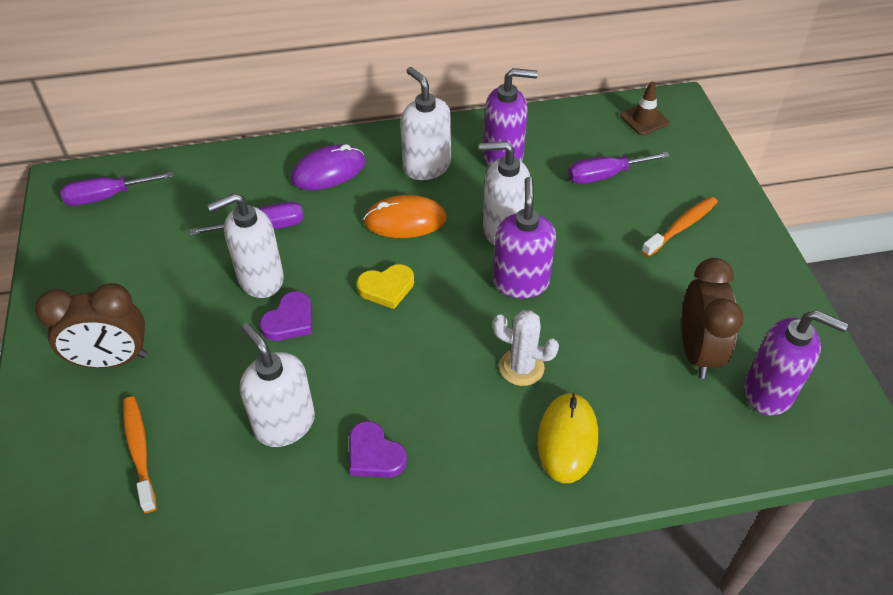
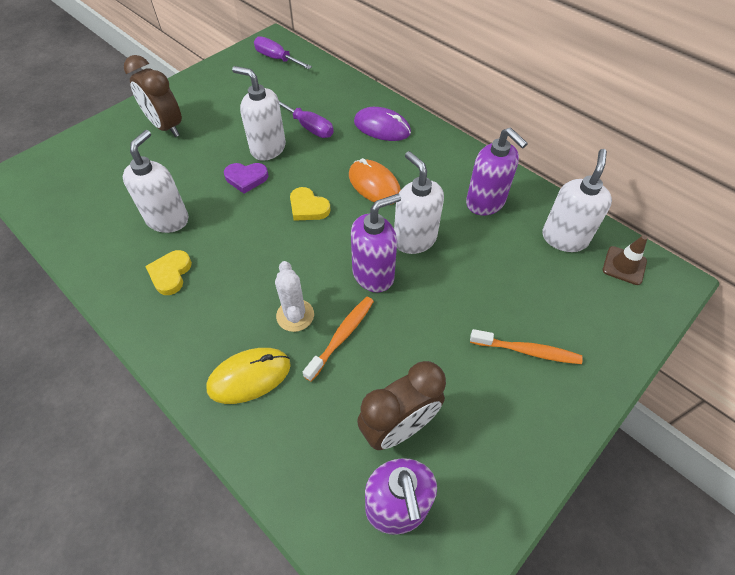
camera: 55 degrees right, 5 degrees up
(139, 451) = (113, 172): orange toothbrush -> orange toothbrush (342, 336)
(374, 454) = (170, 274): purple heart -> yellow heart
(426, 166) = (433, 168): white soap dispenser -> white soap dispenser (564, 238)
(605, 175) = (531, 271): purple screwdriver -> none

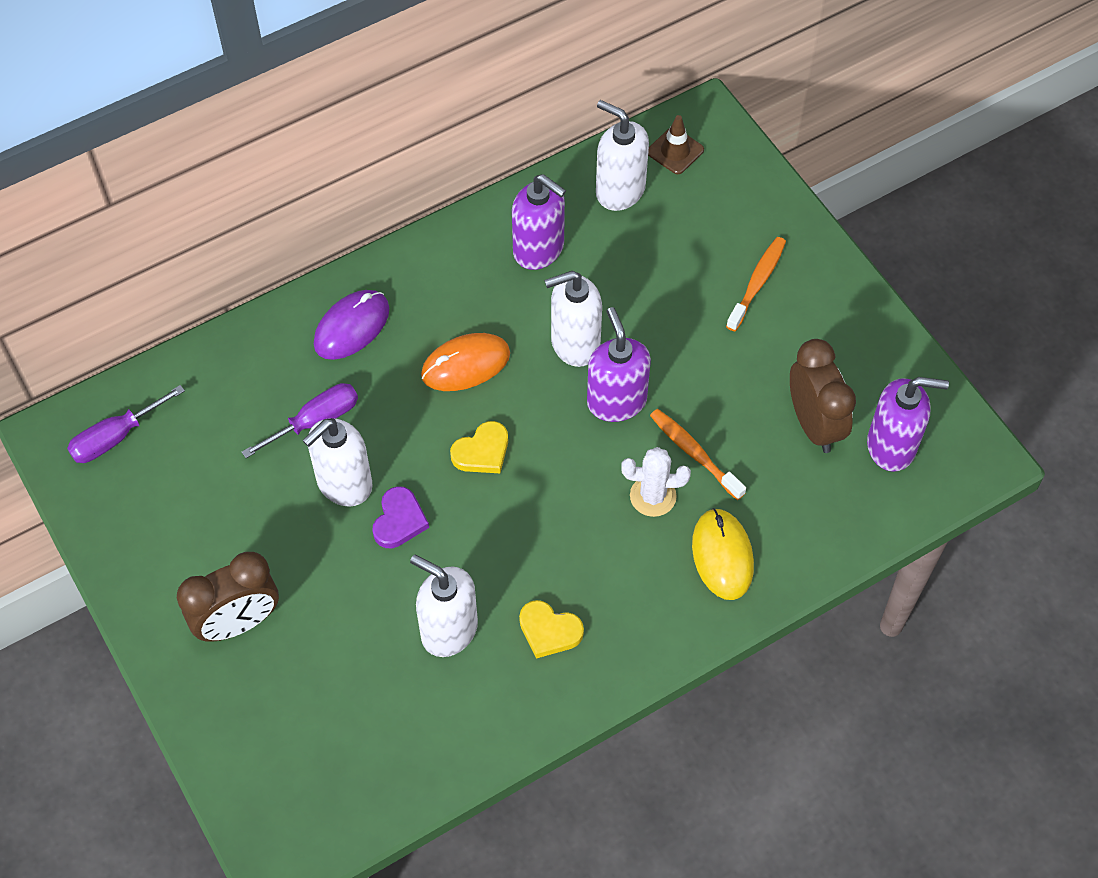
camera: 75 degrees left, 5 degrees up
(485, 202) = (539, 249): purple soap dispenser -> purple soap dispenser turned 60 degrees clockwise

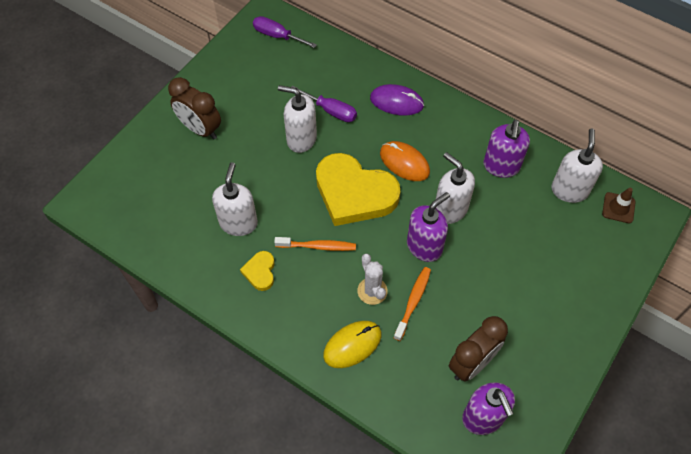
camera: 65 degrees right, 0 degrees up
(399, 520) = (292, 173): purple heart -> none
(482, 452) = (354, 193): yellow heart -> yellow heart, size x2.28
(757, 283) = (554, 291): orange toothbrush -> orange toothbrush (318, 246)

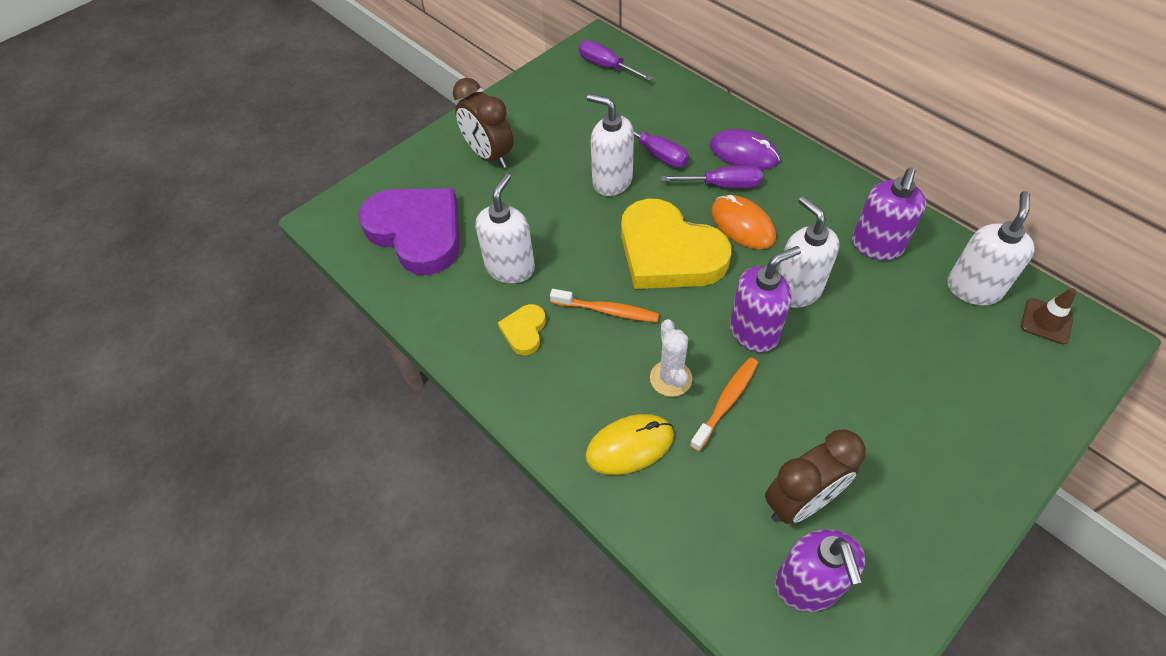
camera: 15 degrees right, 5 degrees down
(159, 204) = (417, 232): none -> purple heart
(385, 131) = (723, 185): none -> purple screwdriver

